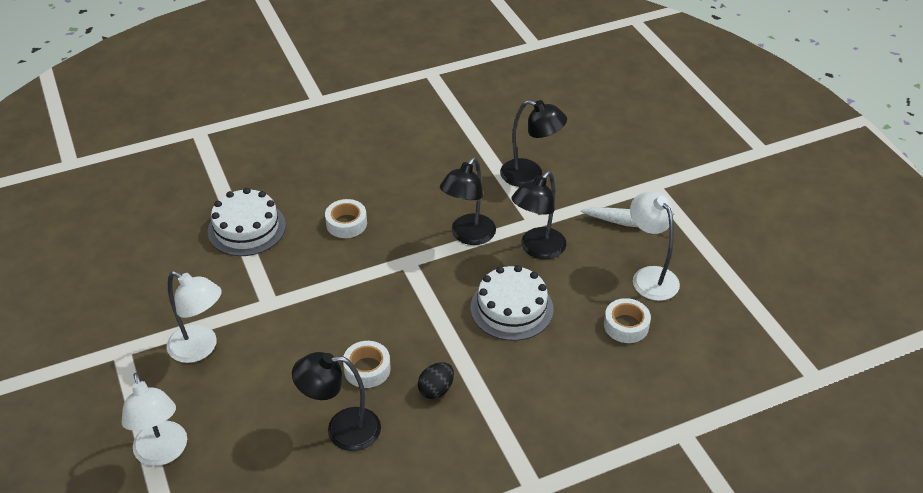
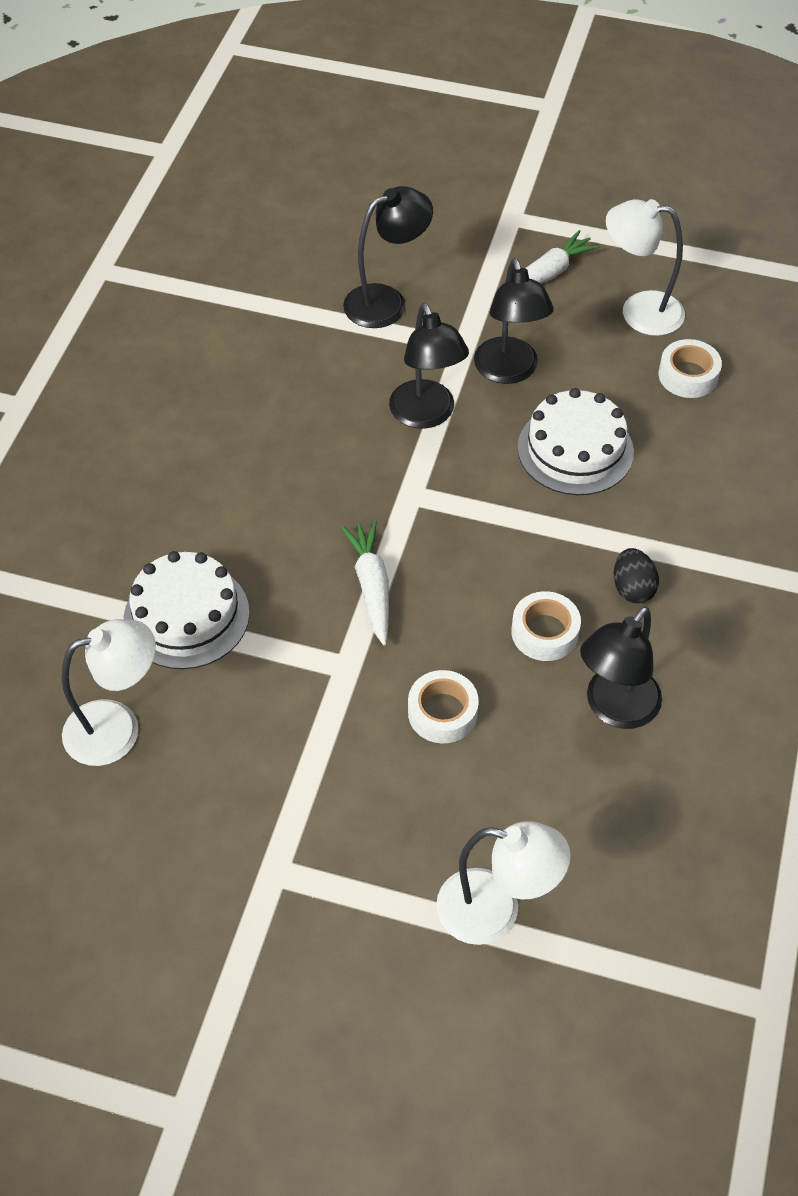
camera: 50 degrees left, 10 degrees up
(200, 348) = (355, 780): white lamp -> white lamp (117, 728)
(330, 282) = (372, 586): none -> white carrot
(346, 223) = (286, 512): white tape -> white tape (442, 712)

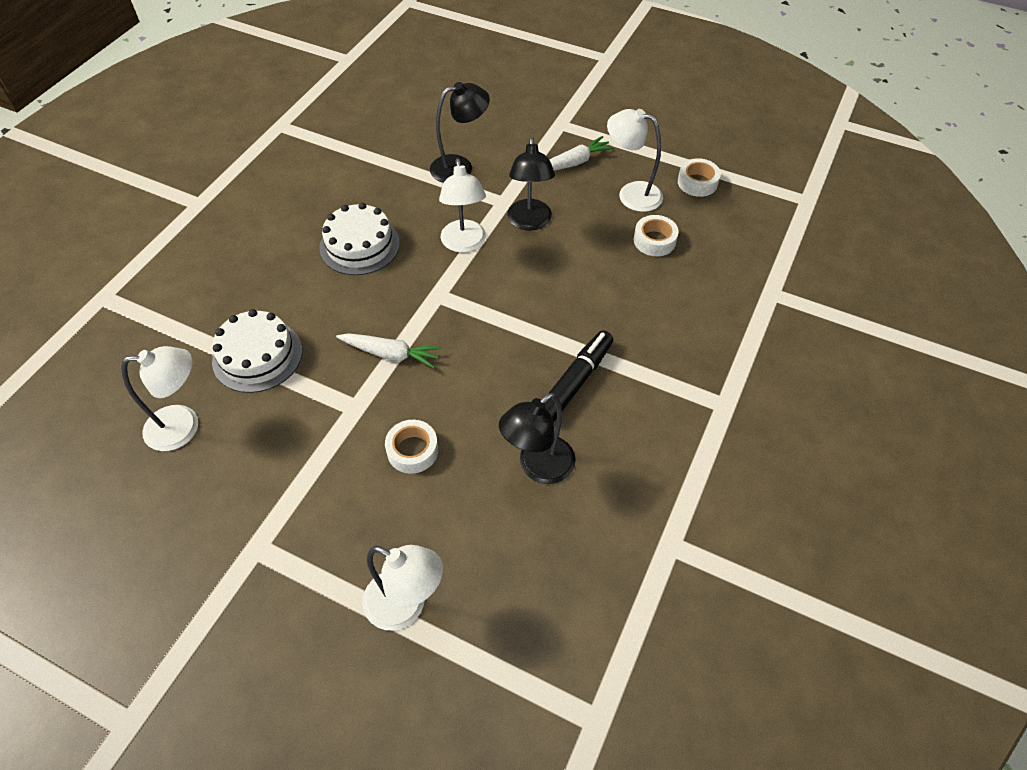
camera: 10 degrees right, 0 degrees up
(372, 586) = (390, 354): white carrot -> white carrot turned 105 degrees clockwise
(426, 415) = (464, 244): black lamp -> white lamp
(544, 632) = (503, 404): white tape -> white tape (697, 182)
(575, 449) = (561, 280): white cake -> white cake (359, 245)
(632, 588) = (575, 382): black egg -> black marker

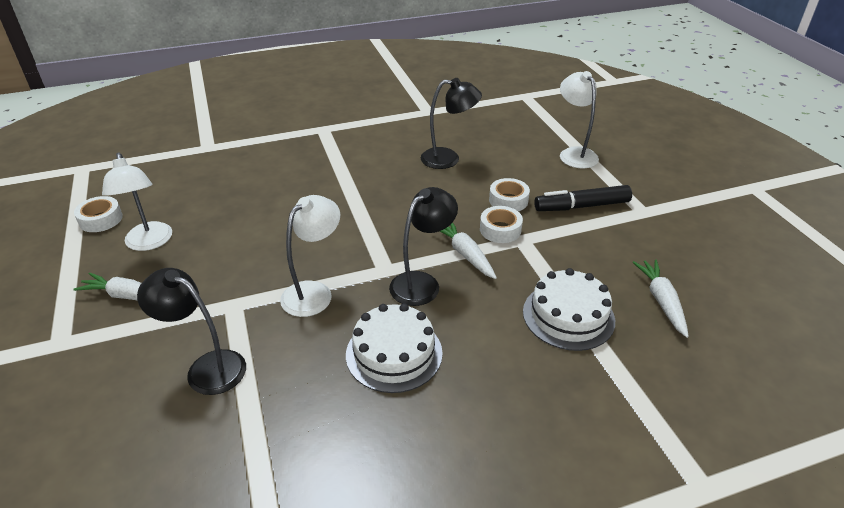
camera: 135 degrees left, 15 degrees down
(184, 426) = (661, 301): white lamp -> white carrot
(529, 222) = (245, 274): black lamp -> black lamp (422, 283)
(575, 382) = (376, 175): black marker -> black marker (581, 206)
(654, 240) = (201, 207): white tape -> white tape (500, 230)

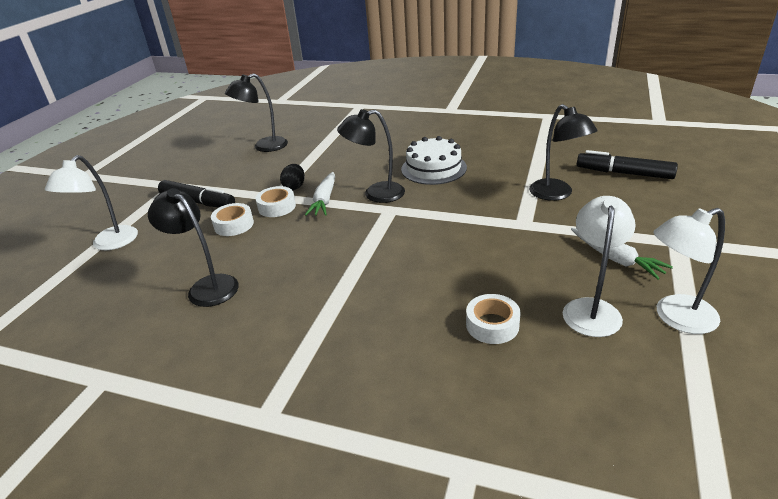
camera: 140 degrees left, 5 degrees down
(101, 219) = (659, 371): white tape -> white tape (492, 325)
(113, 457) = (624, 173): none -> black marker
(314, 292) = (455, 212): white lamp -> white lamp (675, 318)
(520, 258) = (294, 187): none -> black egg
(568, 316) = (319, 155): white cake -> none
(661, 301) = (264, 147): white carrot -> black lamp

